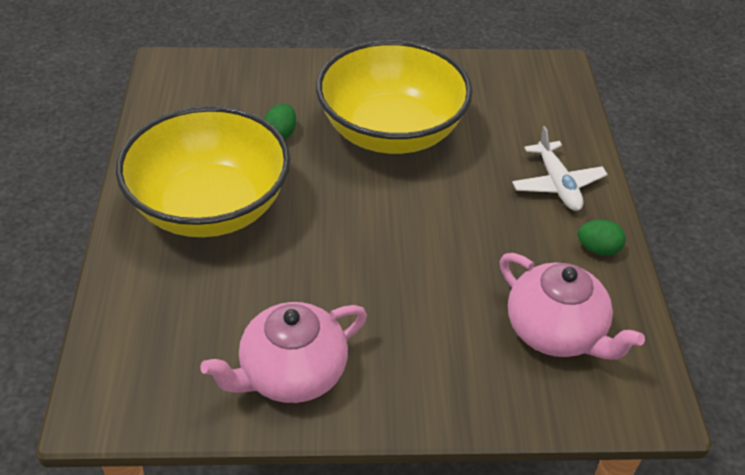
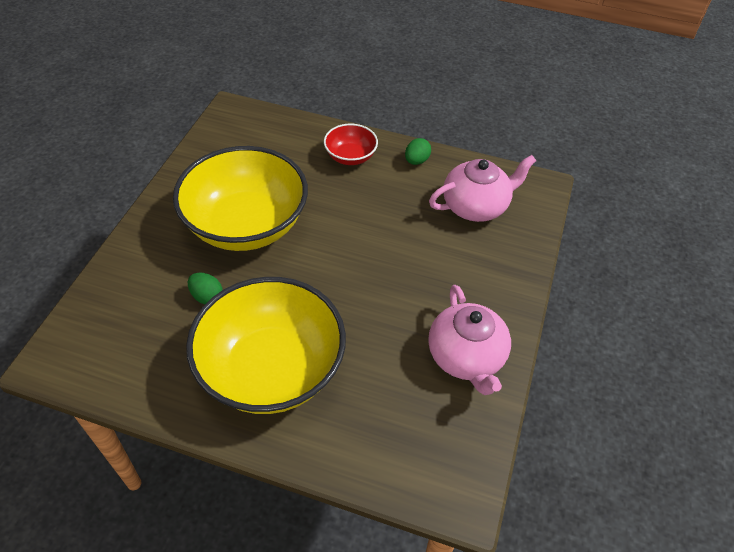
camera: 70 degrees left, 5 degrees up
(557, 184) = (350, 157): white plane -> red bowl

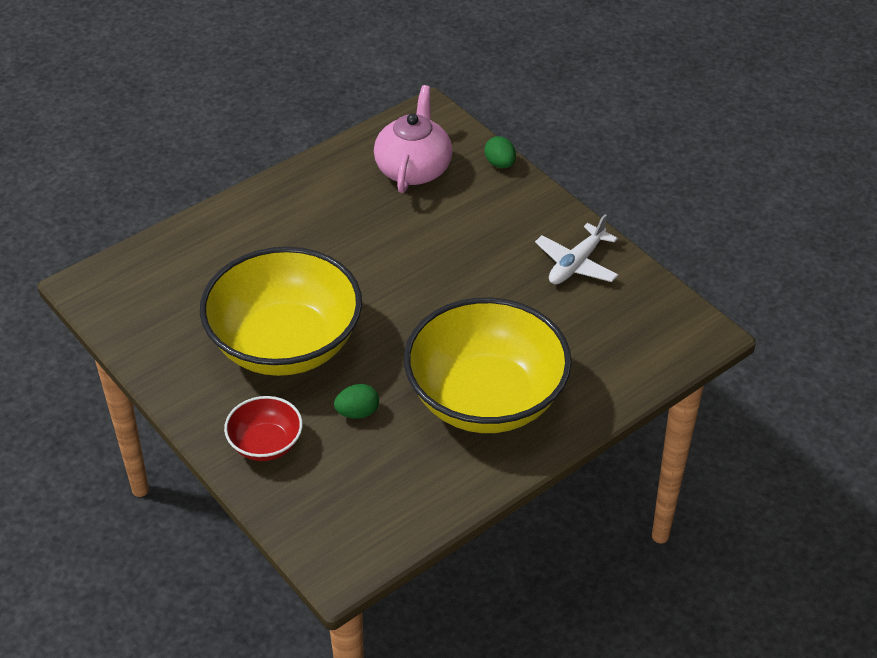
camera: 55 degrees left, 5 degrees down
(350, 157) = (261, 223): red bowl -> red bowl (265, 444)
(416, 161) = (314, 178): green egg -> green egg (500, 164)
(466, 357) = (576, 264): pink teapot -> white plane

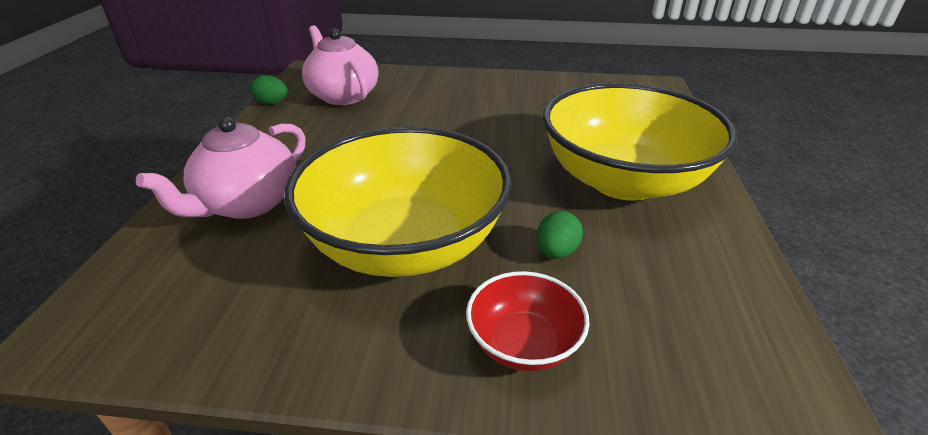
camera: 45 degrees left, 10 degrees down
(237, 249) = (247, 203): none -> pink teapot
(500, 164) = (401, 72): green egg -> green egg (272, 103)
(576, 264) = (533, 90): white plane -> none

